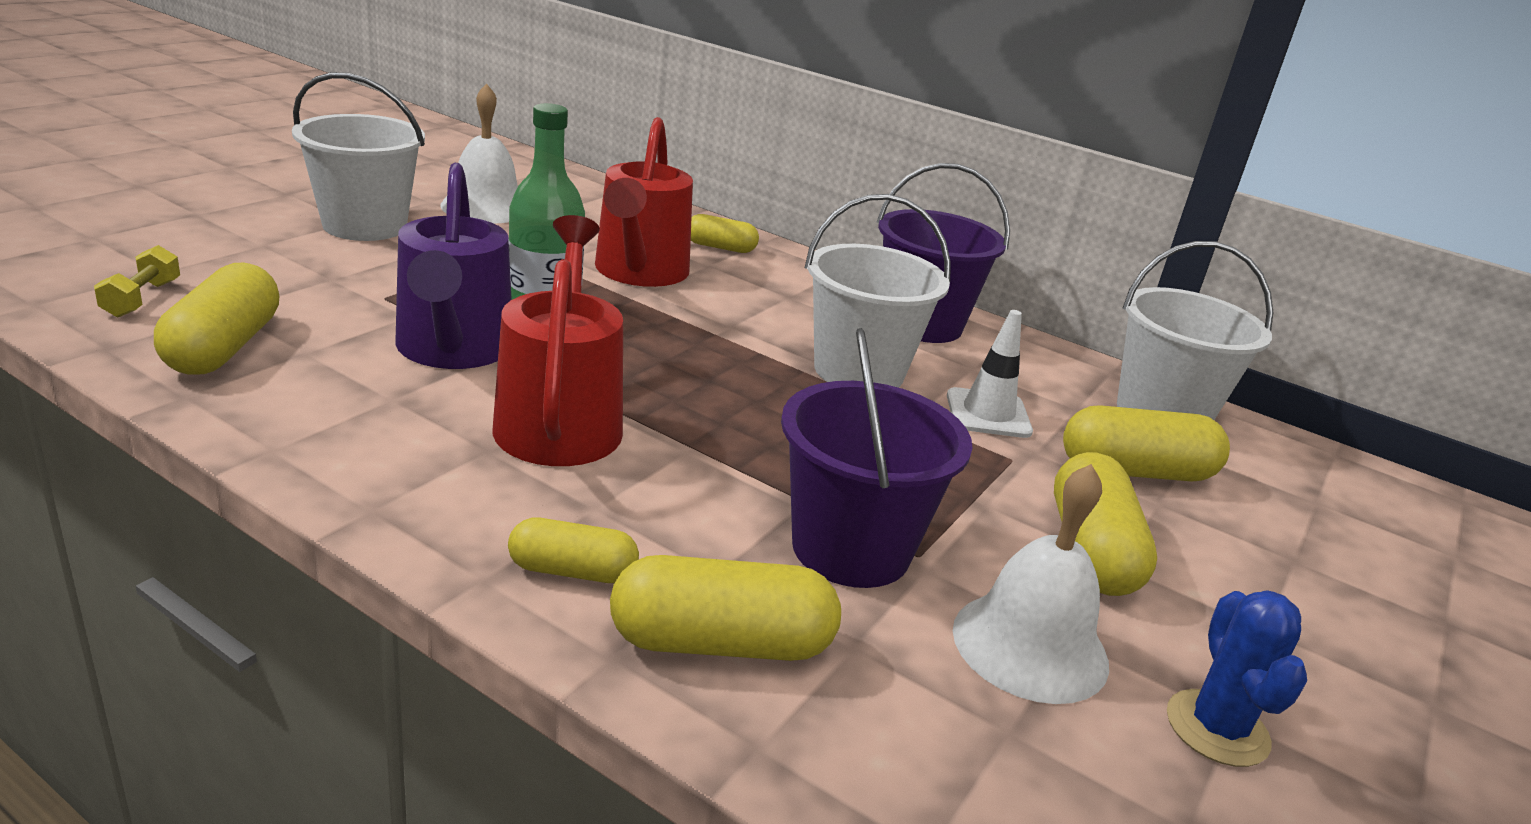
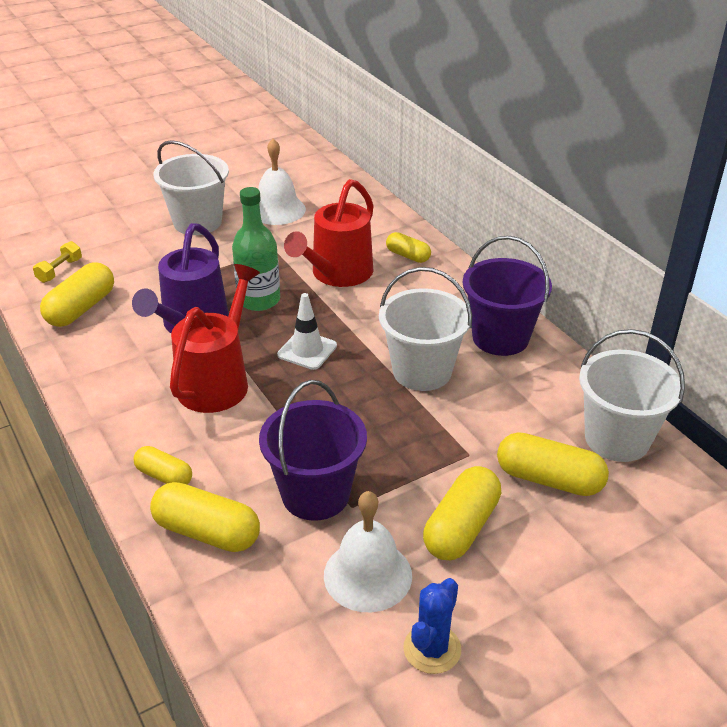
camera: 30 degrees right, 10 degrees up
(988, 414) = (483, 418): white traffic cone -> white traffic cone (307, 350)

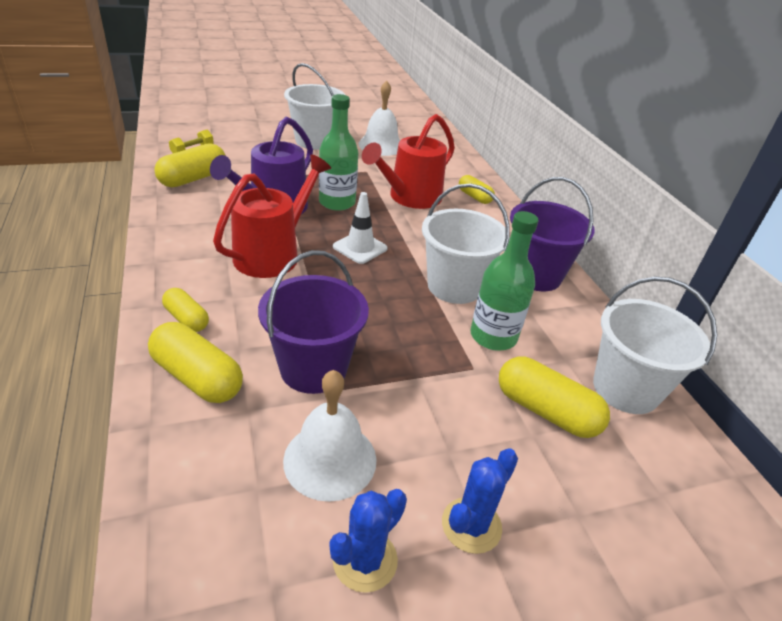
camera: 10 degrees right, 0 degrees up
(461, 527) = (442, 436): yellow capsule -> none
(478, 417) = (493, 336): none -> green bottle
(512, 597) = (471, 525): none -> blue cactus

